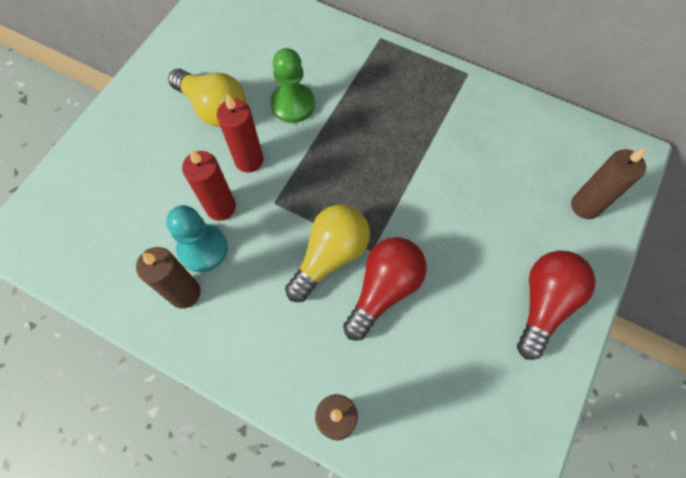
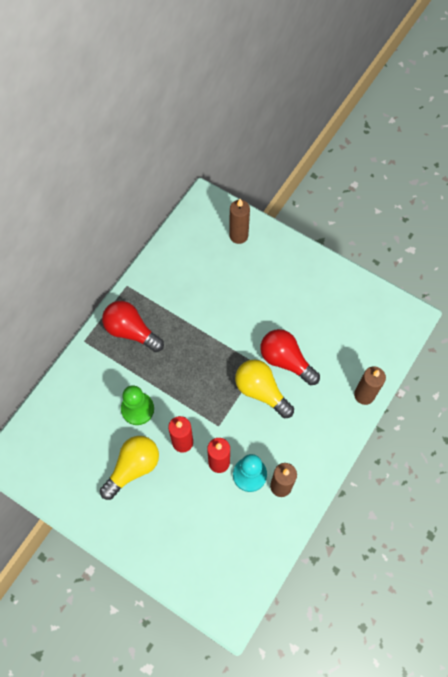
camera: 85 degrees left, 0 degrees up
(544, 303) = (300, 272): red light bulb -> red light bulb (131, 331)

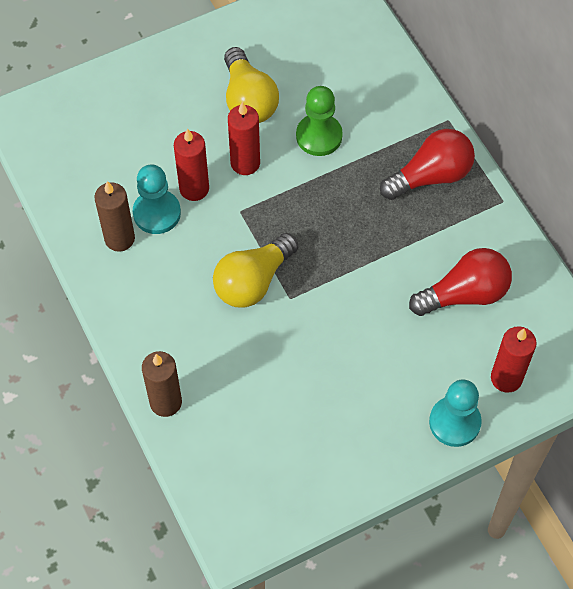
camera: 120 degrees right, 5 degrees down
(238, 235) = (506, 378): brown candle -> red candle
(261, 391) = (253, 281): yellow light bulb -> yellow light bulb turned 150 degrees clockwise
(279, 248) = (454, 422): none -> turquoise pawn
(285, 360) = (276, 334): red light bulb -> red light bulb (464, 294)

